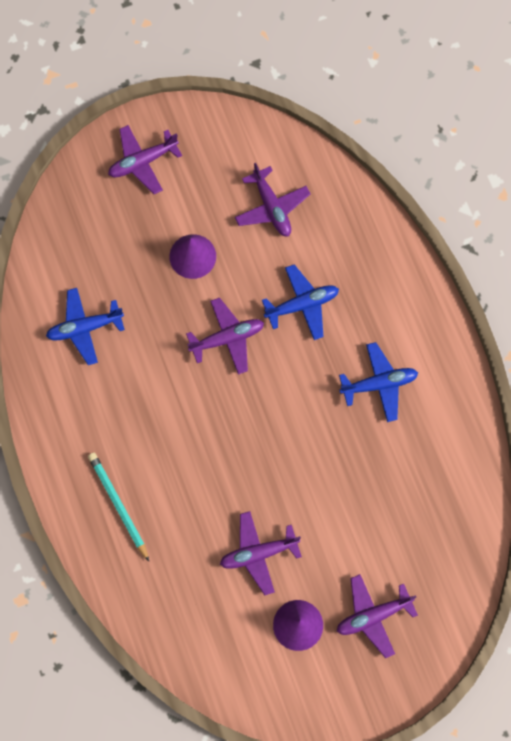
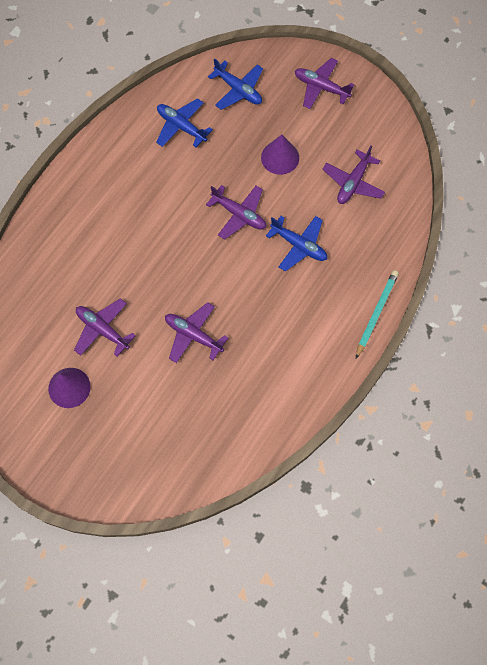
camera: 55 degrees right, 5 degrees down
(118, 505) = (76, 222): turquoise pencil -> turquoise pencil (376, 313)
(373, 616) = (109, 434): purple plane -> purple plane (193, 335)
(379, 384) = (280, 331): blue plane -> blue plane (238, 90)

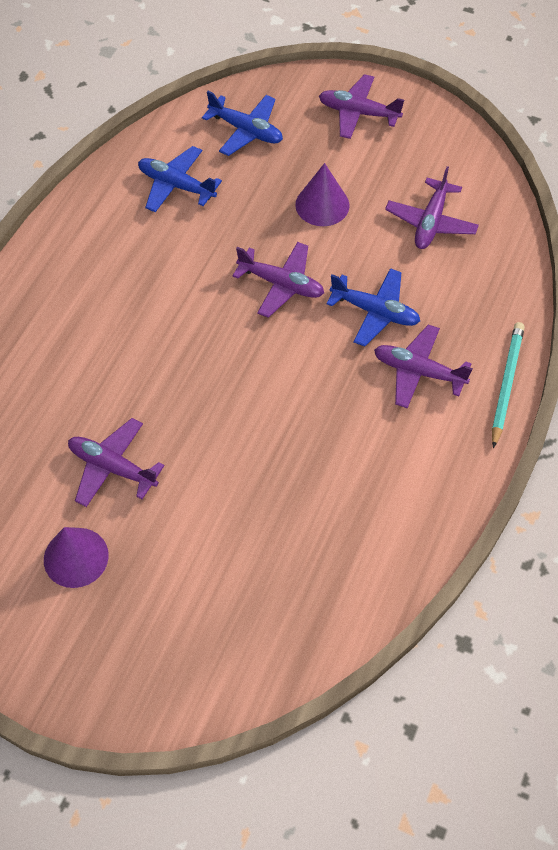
camera: 10 degrees left, 10 degrees down
(193, 335) = (249, 454): purple plane -> purple plane (418, 372)

